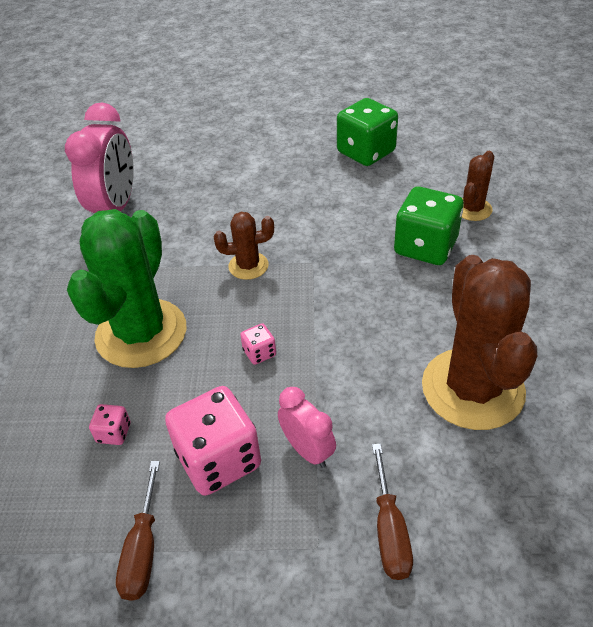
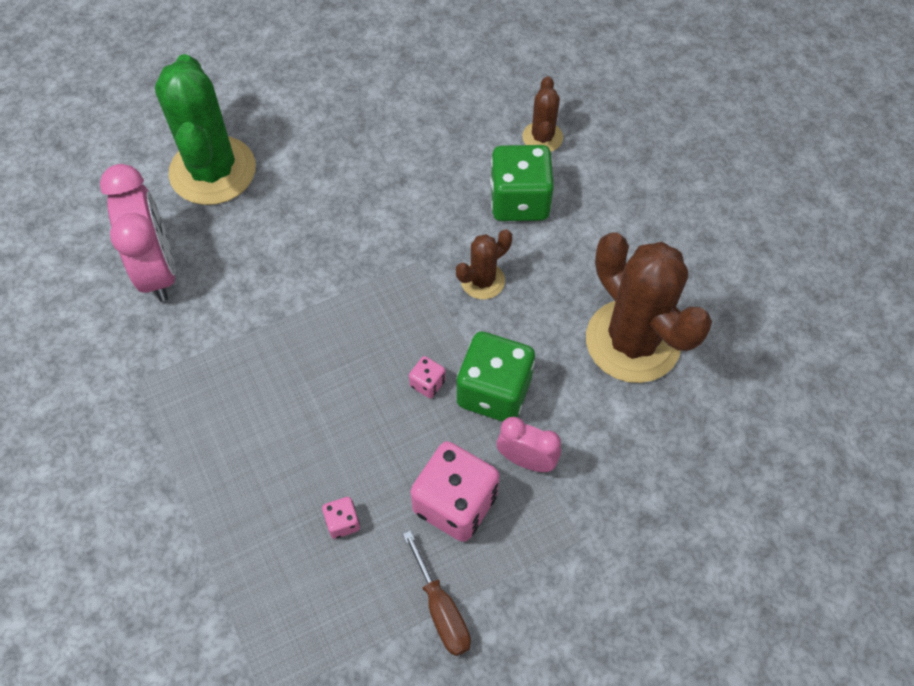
camera: 30 degrees left, 15 degrees up
(141, 333) = (297, 410): green cactus -> green cactus (213, 171)
(248, 266) = (356, 290): brown cactus -> brown cactus (482, 281)
(366, 152) = (396, 96): green dice -> green dice (494, 391)
(389, 530) = (628, 499): brown screwdriver -> none

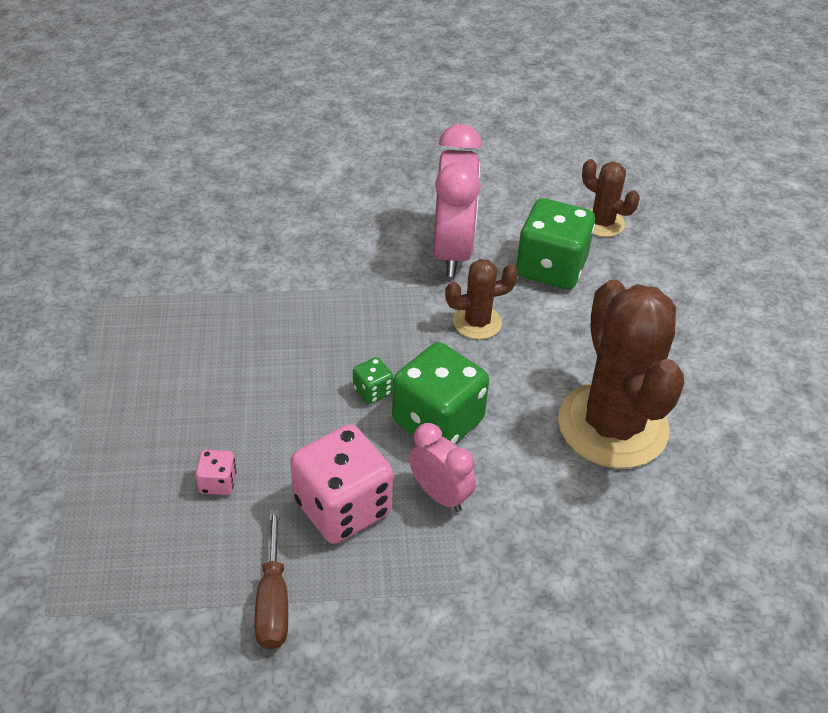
camera: 20 degrees right, 15 degrees down
(158, 270) = (169, 218): pink clock -> pink clock (452, 251)
(213, 171) = (265, 159): green cactus -> none
(427, 383) = (372, 391): pink dice -> green dice
(542, 137) = (602, 223): brown cactus -> brown cactus turned 75 degrees counterclockwise

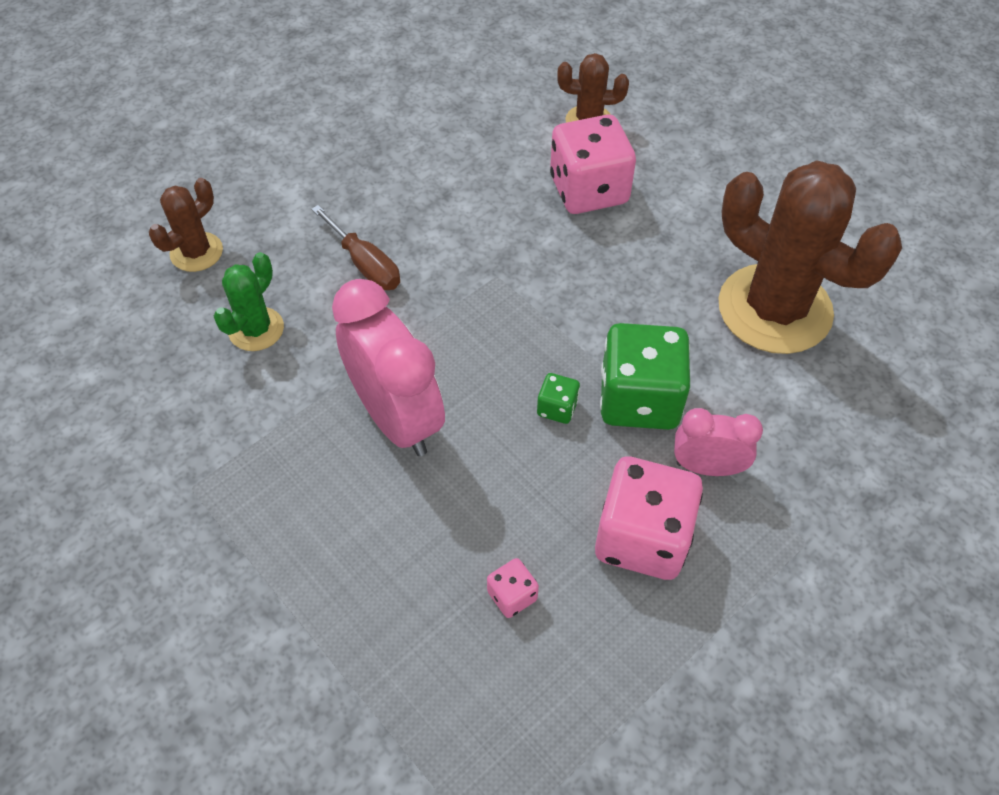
camera: 35 degrees left, 10 degrees up
(229, 231) = (256, 329): none -> green cactus
(273, 601) = (673, 670): brown screwdriver -> brown screwdriver (365, 264)
(452, 251) = (490, 224): pink clock -> pink clock (397, 418)
(477, 322) = (579, 282): brown cactus -> brown cactus (196, 252)
(551, 268) = (588, 190): green dice -> pink dice

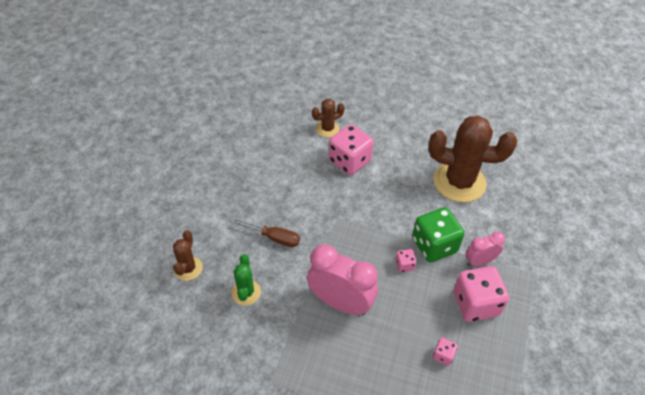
camera: 30 degrees left, 5 degrees down
(557, 408) = (404, 265): green dice -> pink dice

